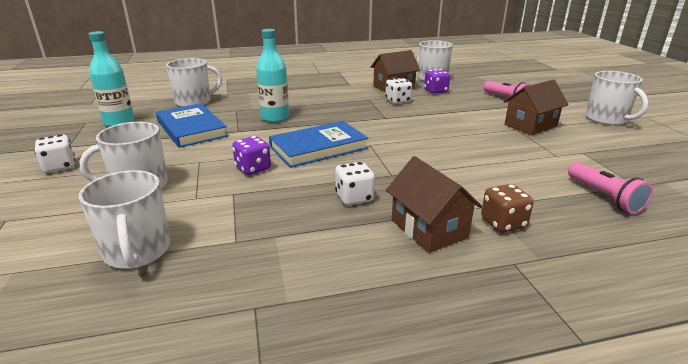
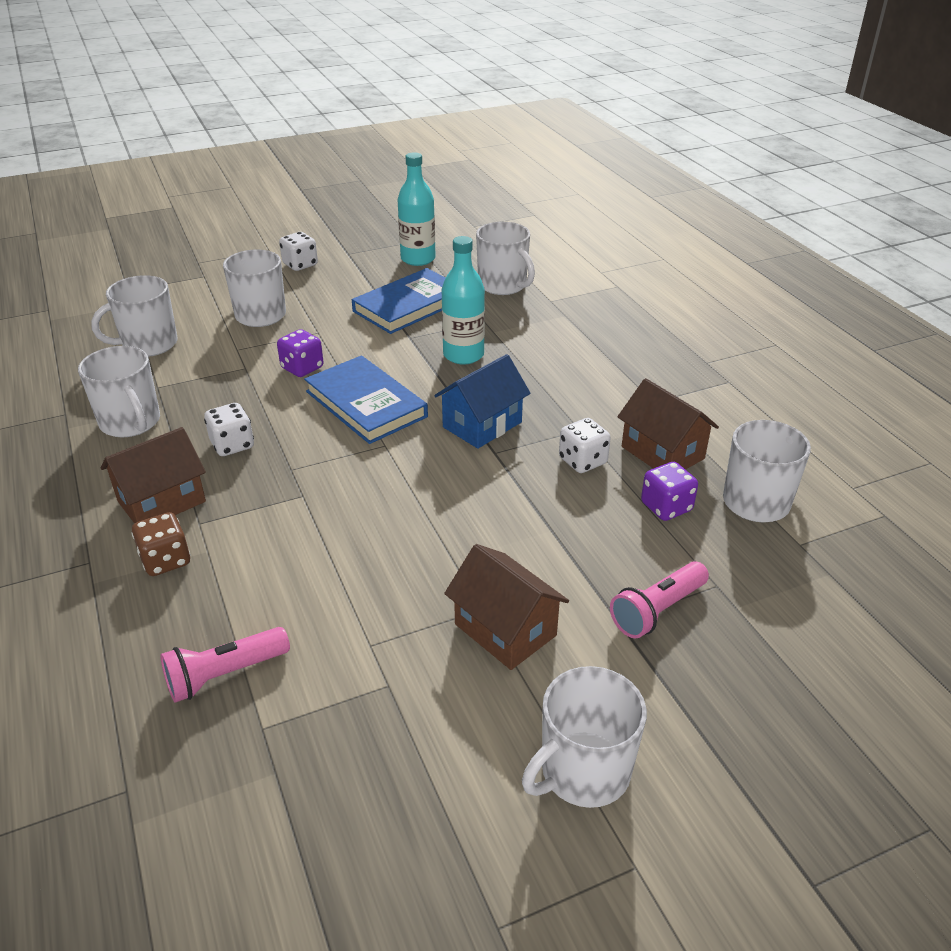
camera: 80 degrees right, 10 degrees up
(297, 254) = (131, 422): none -> white mug
(357, 118) = (482, 425): none -> blue house

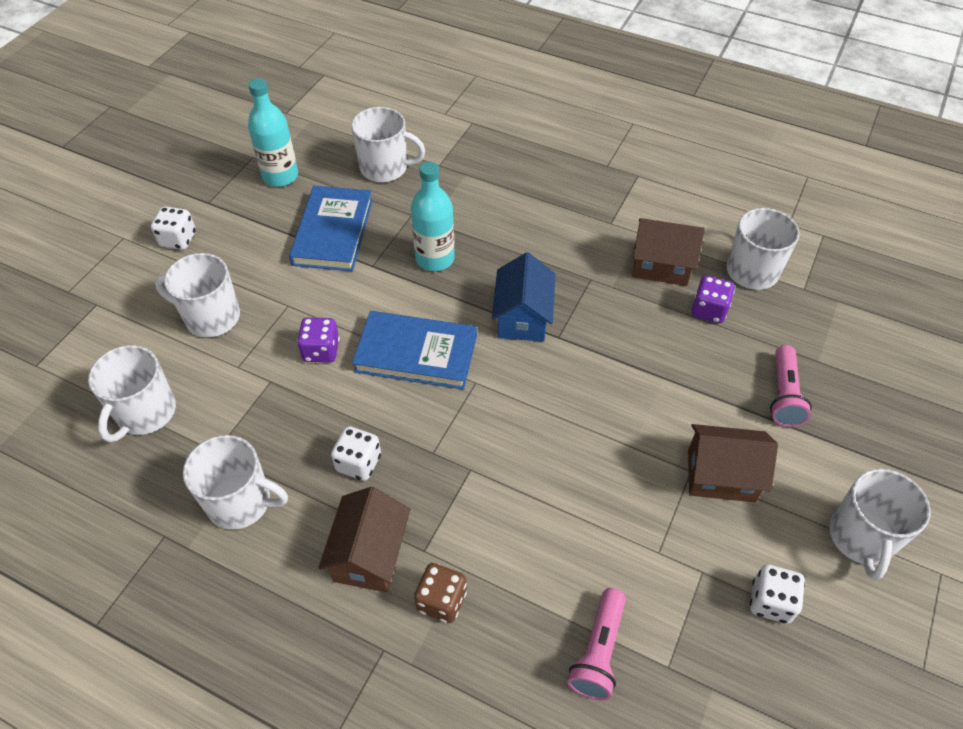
camera: 40 degrees left, 15 degrees up
(582, 461) = (622, 306): white dice -> white dice (770, 602)

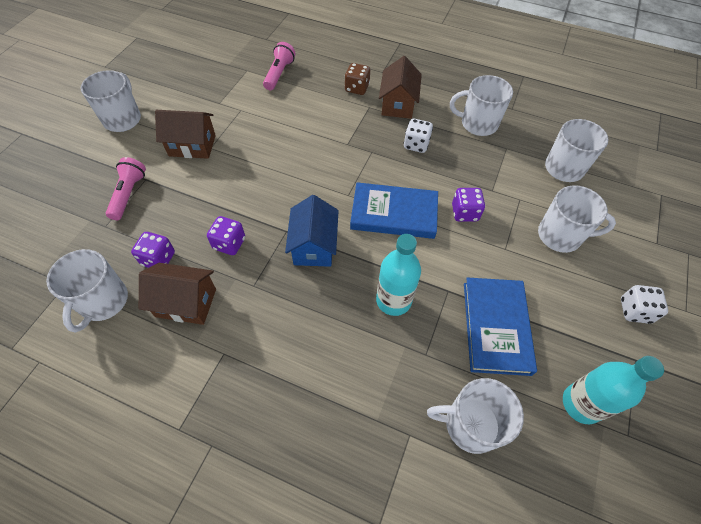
camera: 175 degrees right, 5 degrees up
(628, 324) = (229, 243): none -> purple dice
(770, 602) = (187, 92): white dice -> none

